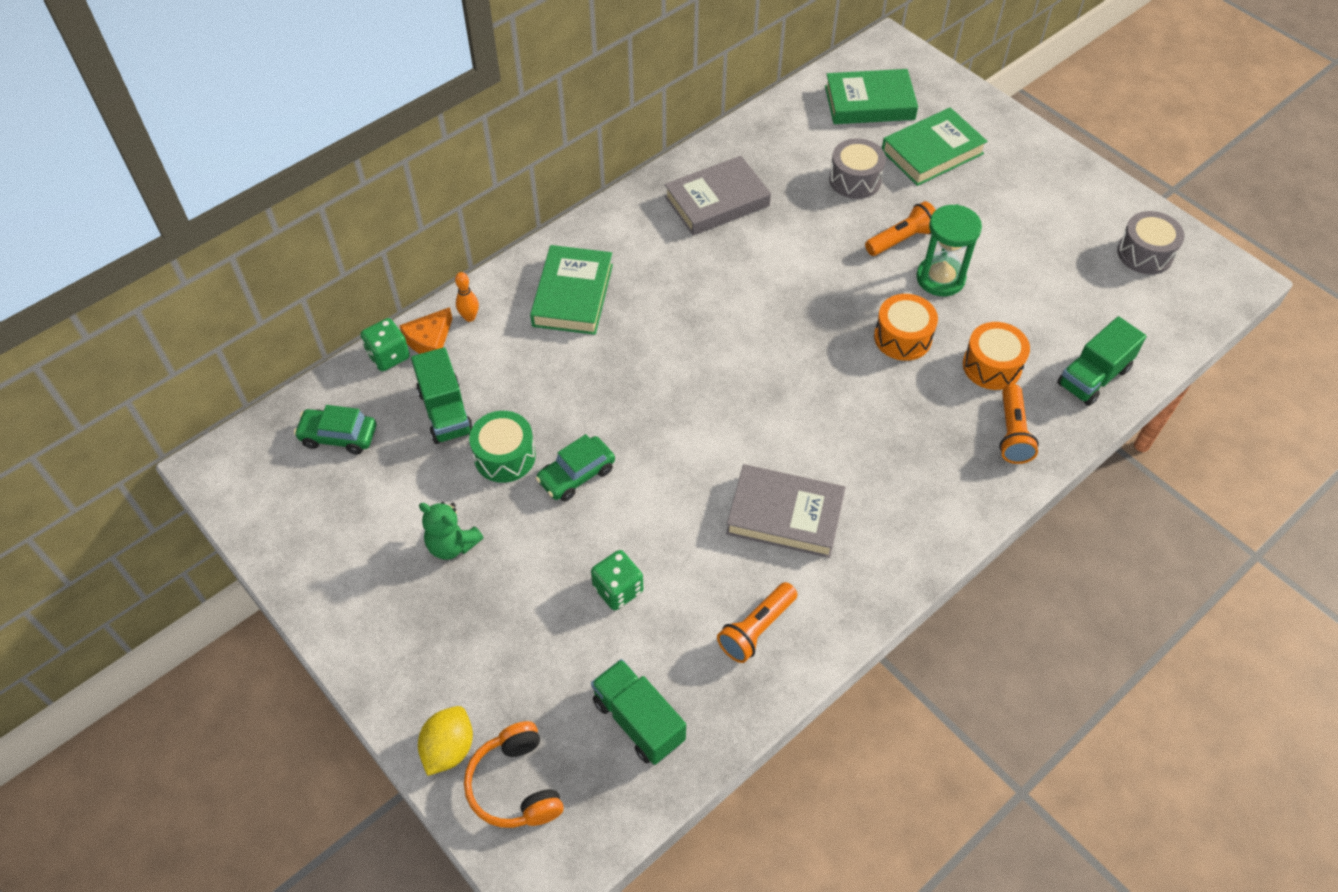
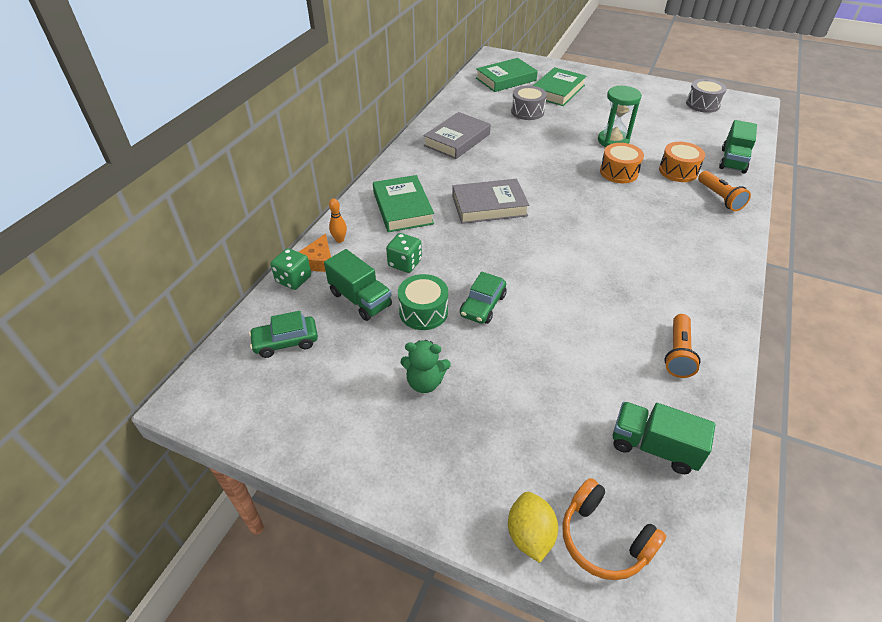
camera: 25 degrees left, 10 degrees down
(618, 589) = (567, 365): green dice -> green dice (405, 263)
(785, 515) = (635, 281): grey book -> grey book (489, 206)
(901, 239) = (576, 130): orange flashlight -> none

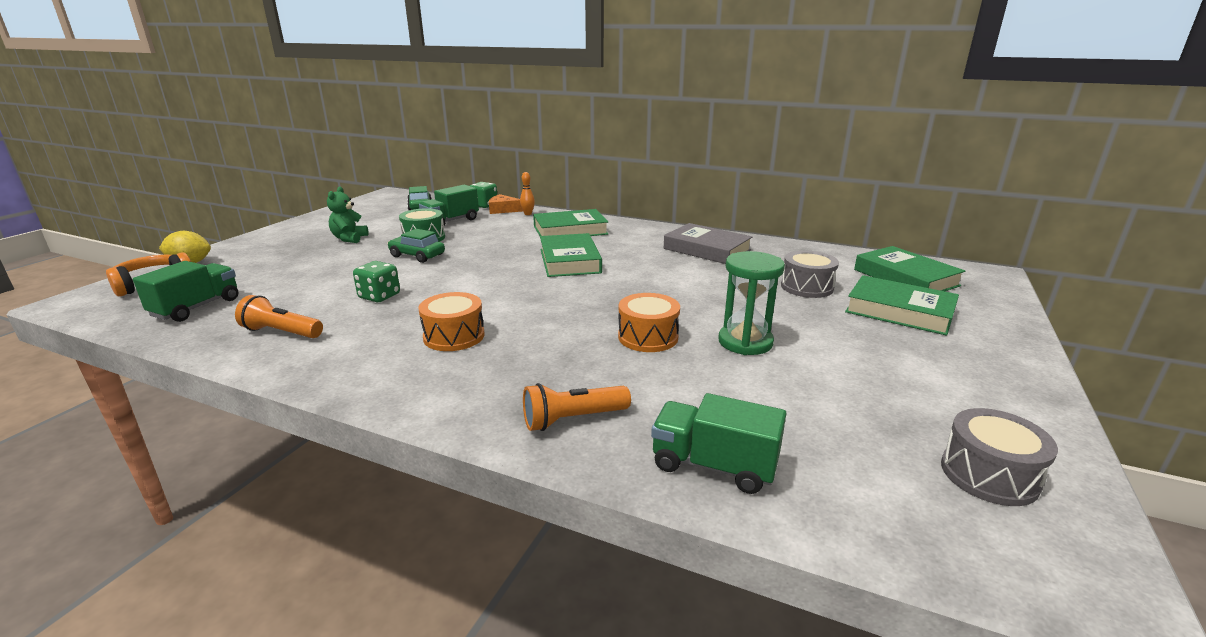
camera: 90 degrees right, 20 degrees down
(405, 263) = (488, 232): green dice -> green dice (379, 296)
(489, 206) = (569, 261): grey book -> green book
(678, 171) = (659, 390): orange drum -> orange drum (454, 336)

